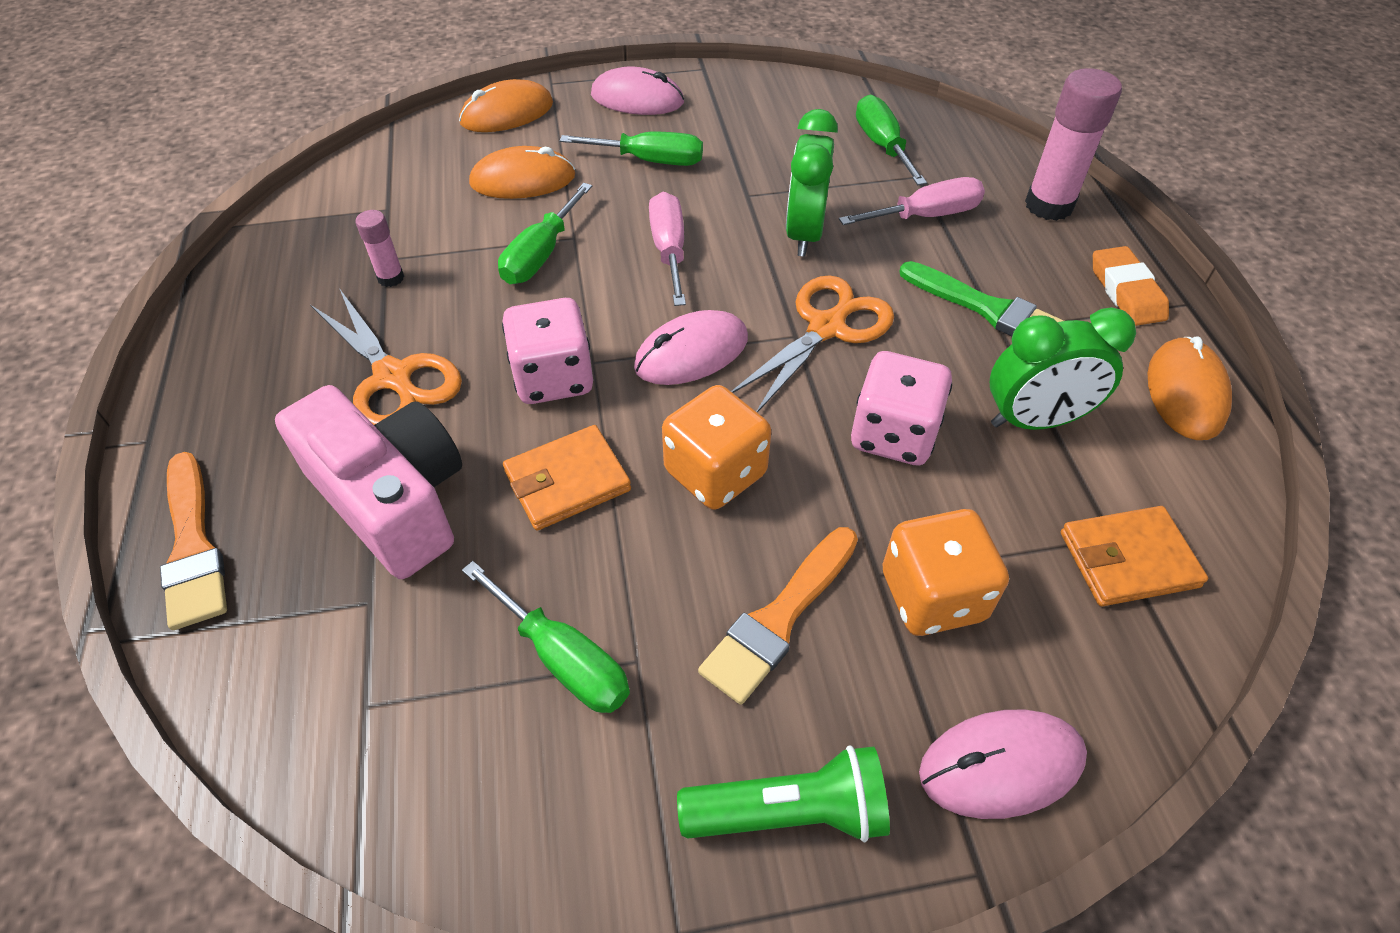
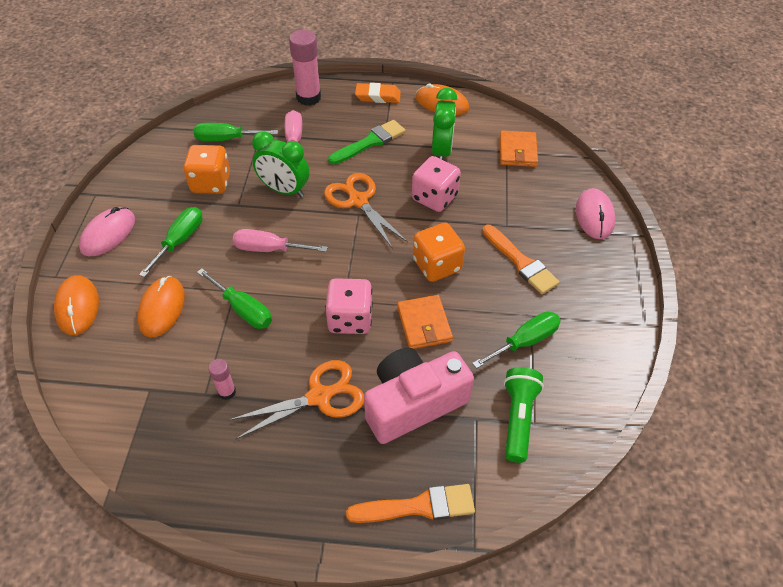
camera: 75 degrees left, 0 degrees up
(691, 353) = (354, 257): pink mouse -> none
(789, 811) = (604, 280): green flashlight -> green flashlight (518, 418)
(932, 596) = (521, 211): orange dice -> orange dice (211, 183)

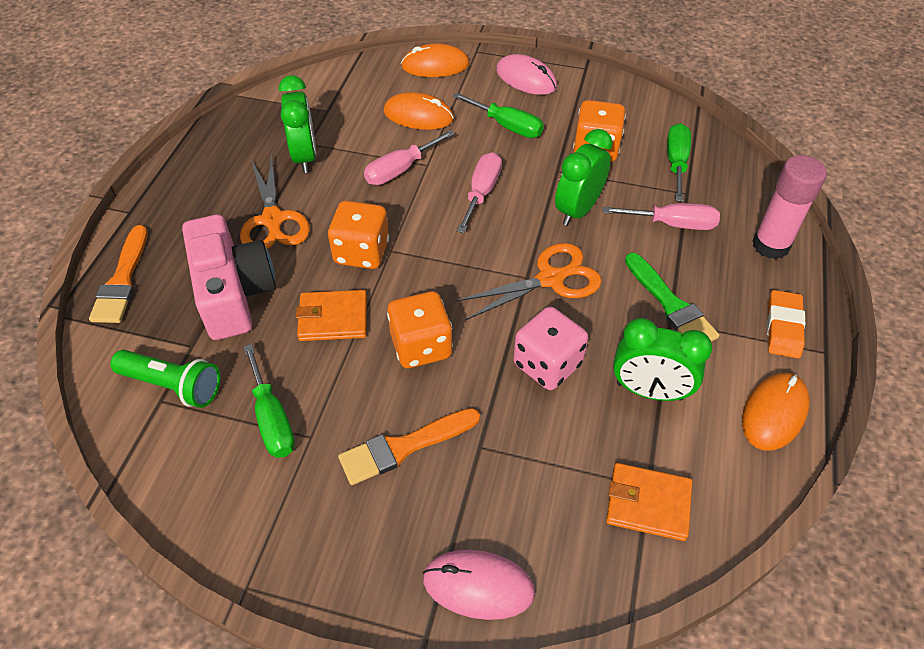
camera: 100 degrees right, 0 degrees up
(227, 392) = (305, 157): pink glue stick -> green clock
(243, 309) = (400, 170): green screwdriver -> pink screwdriver
(350, 319) = (361, 252): pink dice -> orange dice

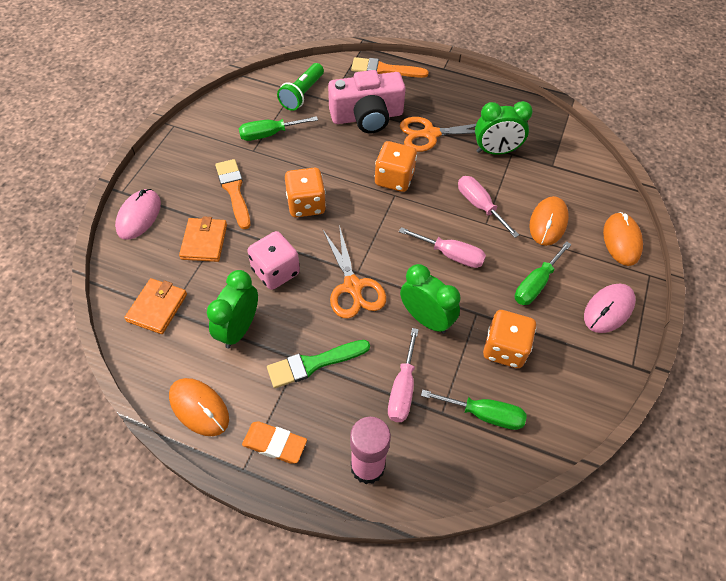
camera: 95 degrees right, 5 degrees up
(333, 318) = (338, 162): orange wallet -> orange wallet (204, 241)

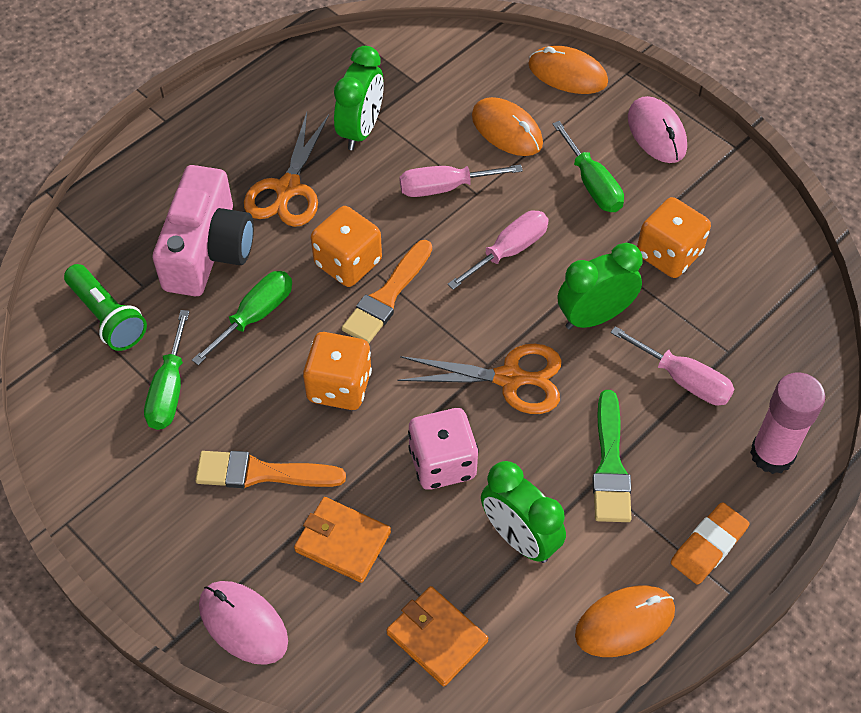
camera: 65 degrees left, 0 degrees up
(385, 69) = (121, 192): orange brush -> orange brush (387, 296)
(484, 414) = (746, 311): green screwdriver -> green screwdriver (255, 316)

